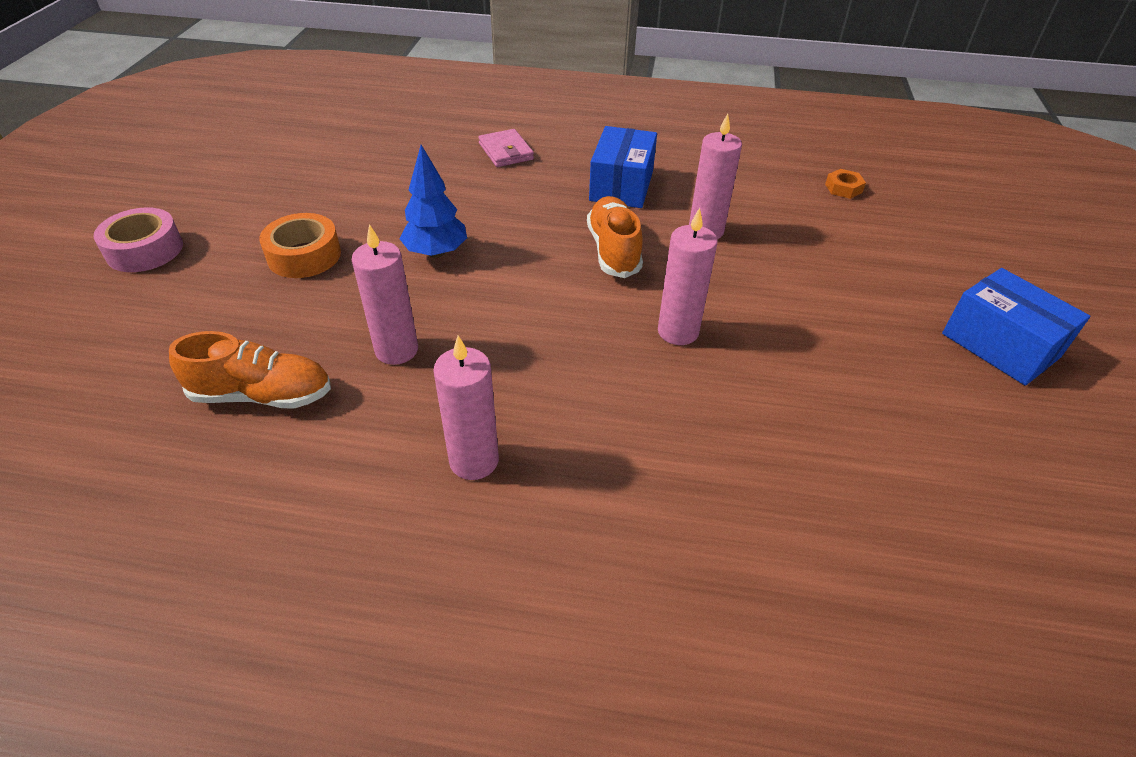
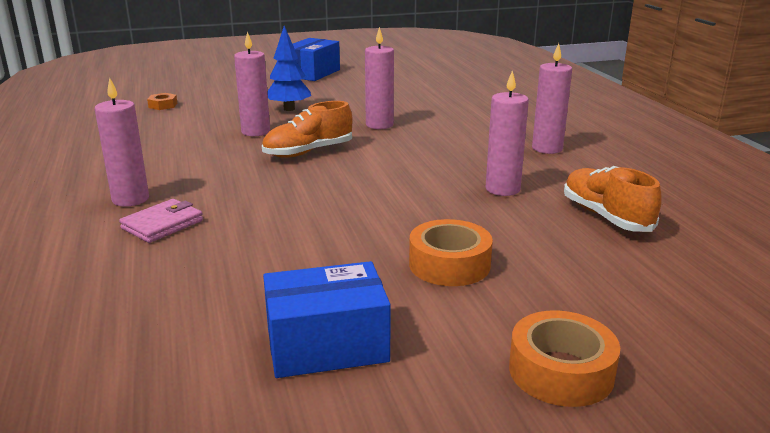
camera: 115 degrees left, 20 degrees down
(145, 250) = (561, 371): pink tape -> orange tape
(436, 253) = (377, 208): blue tree -> blue tree (289, 109)
(567, 144) = (130, 199): none -> pink candle
(621, 186) = (204, 164): blue box -> blue box (327, 345)

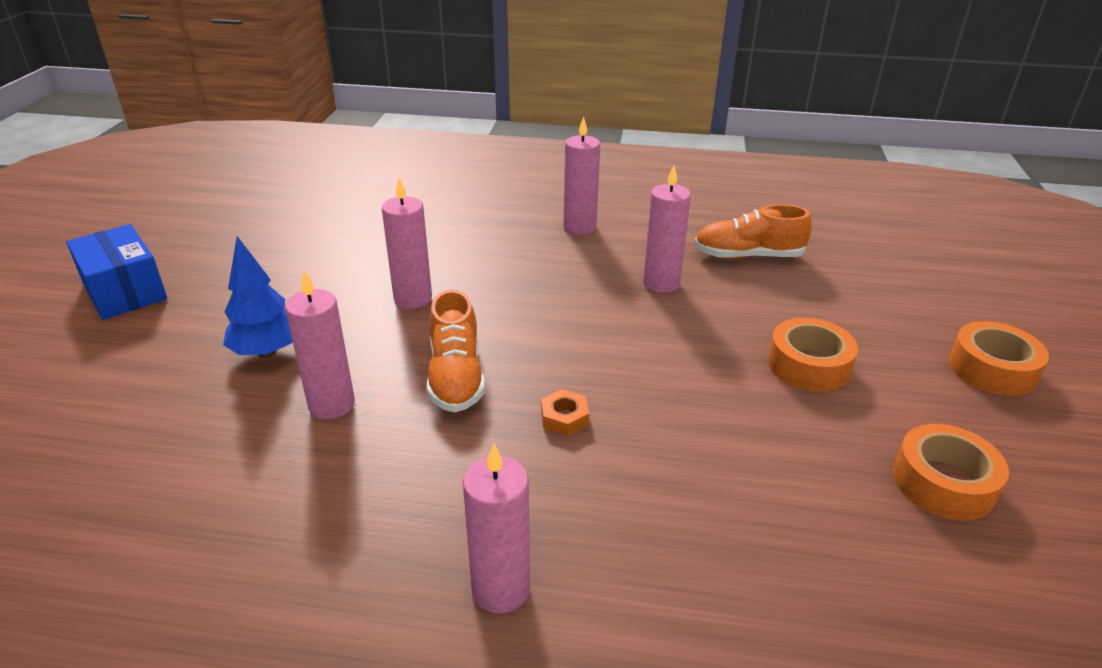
camera: 65 degrees left, 10 degrees up
(162, 224) = (613, 564): pink wallet -> none
(163, 105) = (73, 485): orange nut -> orange nut (564, 418)
(327, 345) = (943, 483): blue box -> orange tape

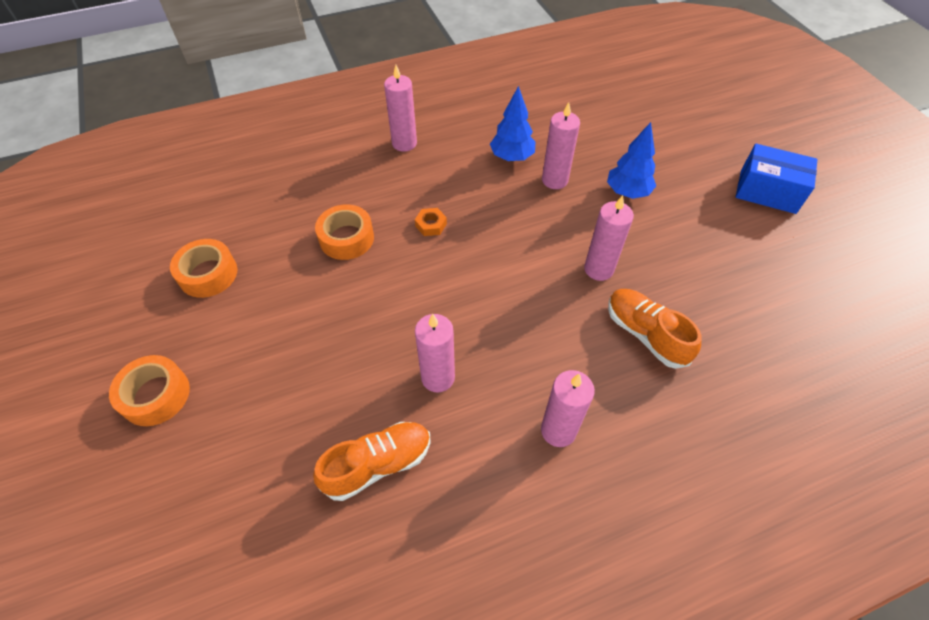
camera: 150 degrees right, 20 degrees up
(345, 467) = (512, 157): none -> blue tree
(456, 376) = (510, 224): orange shoe -> orange shoe (645, 334)
(808, 365) = (296, 334): orange tape -> orange tape (346, 238)

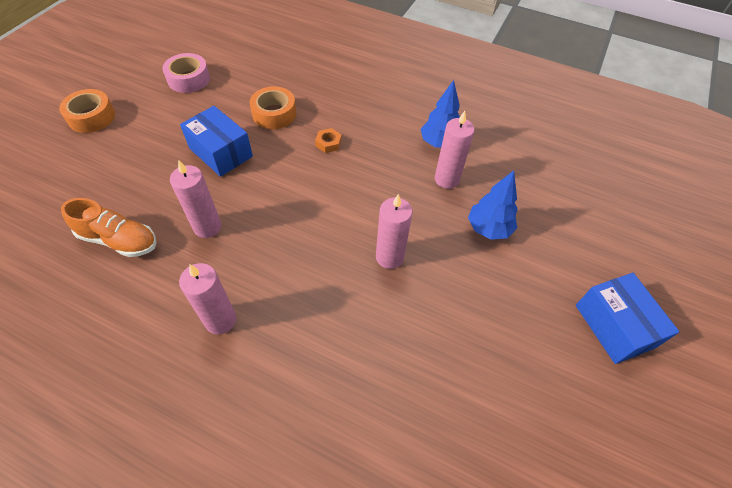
camera: 45 degrees right, 0 degrees up
(208, 274) = (188, 79): orange tape -> pink tape
(350, 310) = (221, 152): none -> blue box
(404, 143) = (383, 86): pink candle -> none
(645, 334) = (357, 324): orange shoe -> none

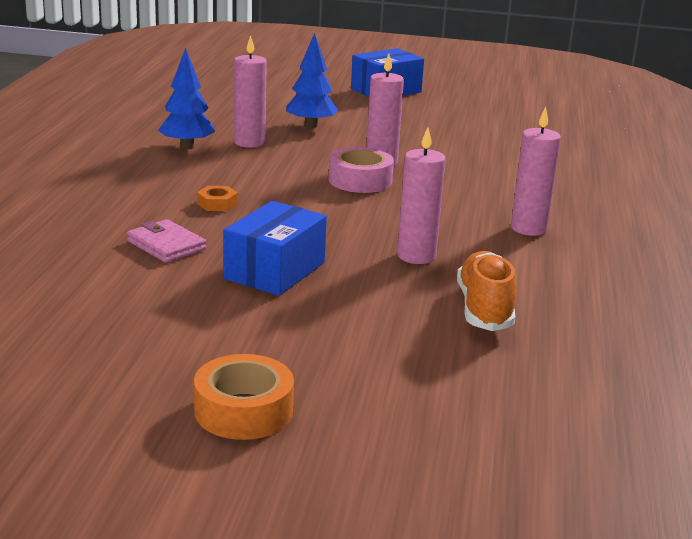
camera: 105 degrees left, 30 degrees down
(188, 79) = (88, 334): pink tape -> pink tape (360, 180)
(274, 114) = (166, 245): orange tape -> pink wallet

